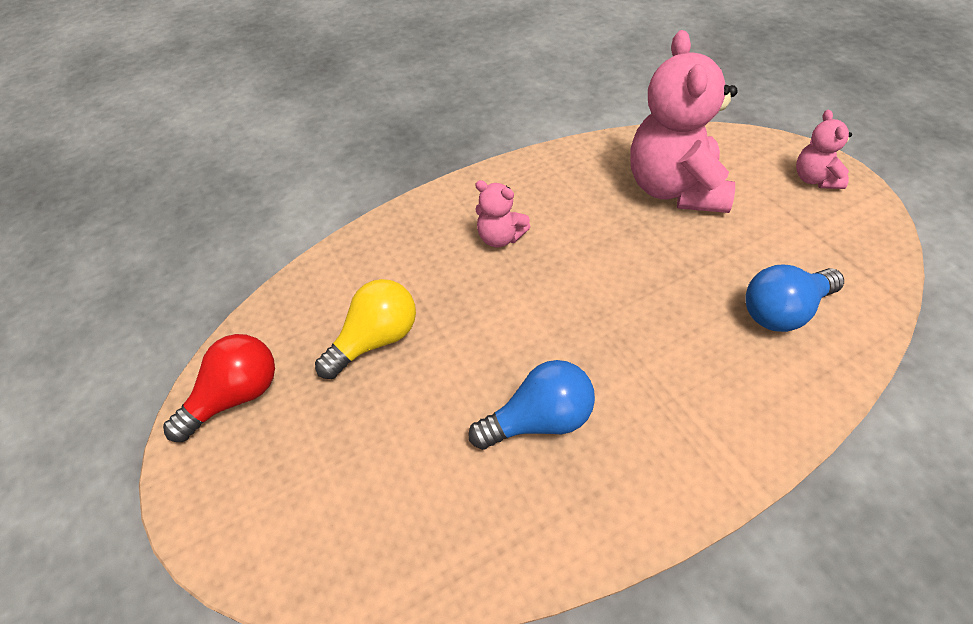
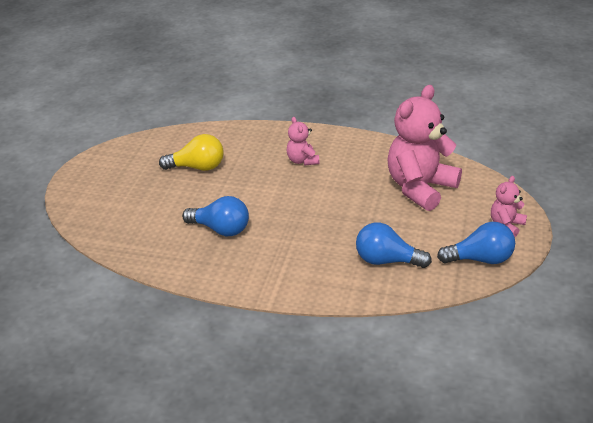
camera: 40 degrees right, 15 degrees down
(236, 397) = (124, 156): red light bulb -> none
(857, 238) = (480, 259): none -> blue light bulb

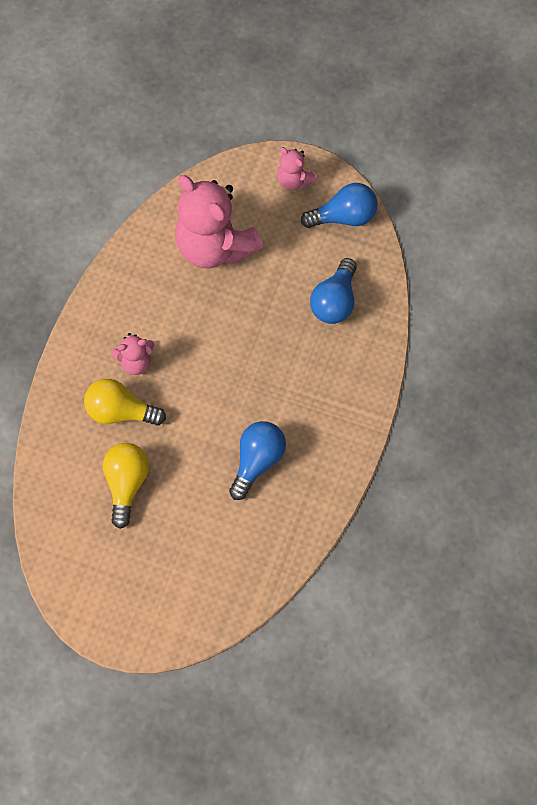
camera: 85 degrees left, 30 degrees up
(258, 158) = (120, 412): none -> yellow light bulb
(480, 259) = (344, 217): blue light bulb -> blue light bulb turned 75 degrees clockwise

